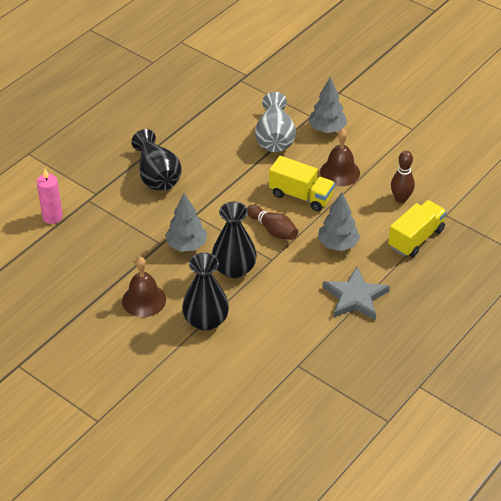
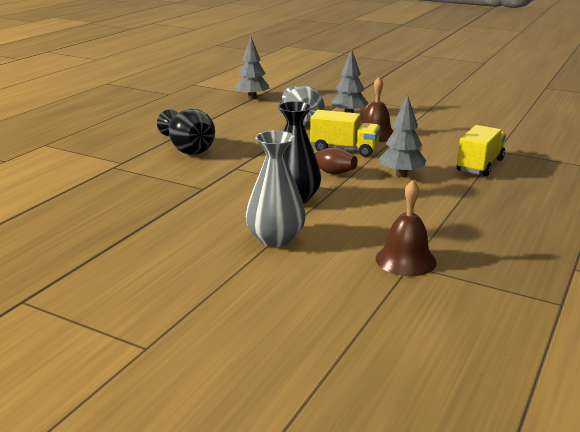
camera: 10 degrees left, 20 degrees down
(52, 217) = (72, 180): pink candle -> none
(144, 300) = (192, 229): brown bell -> brown bell (405, 260)
(186, 245) = (233, 187): grey tree -> grey tree (252, 98)
(206, 320) = (275, 239): black vase -> grey vase
(355, 297) = (444, 207): grey star -> none
(401, 199) = (446, 144): brown bowling pin -> none

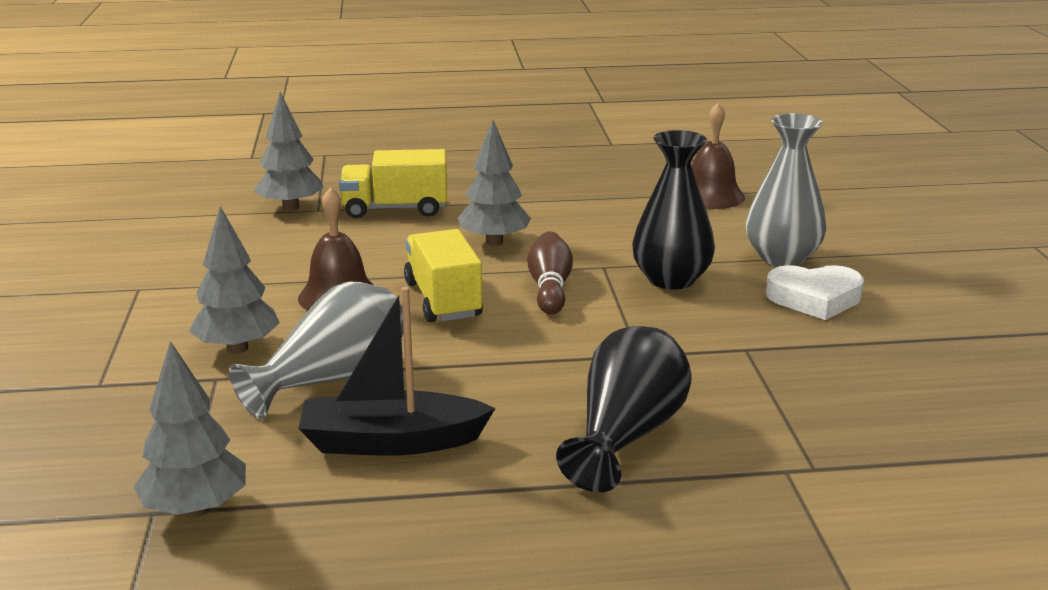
camera: 125 degrees left, 0 degrees up
(216, 224) = (814, 298): none -> white heart
(246, 121) = (392, 442): none -> black boat
(507, 146) = (291, 207): none -> grey tree

